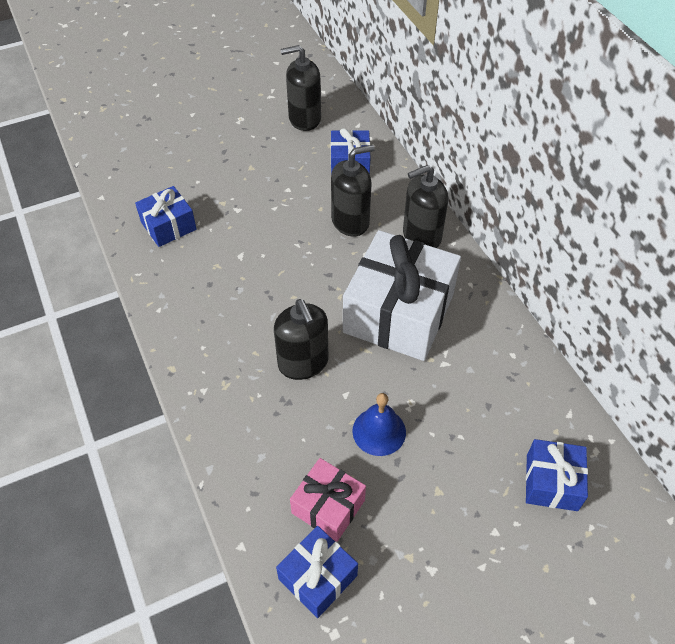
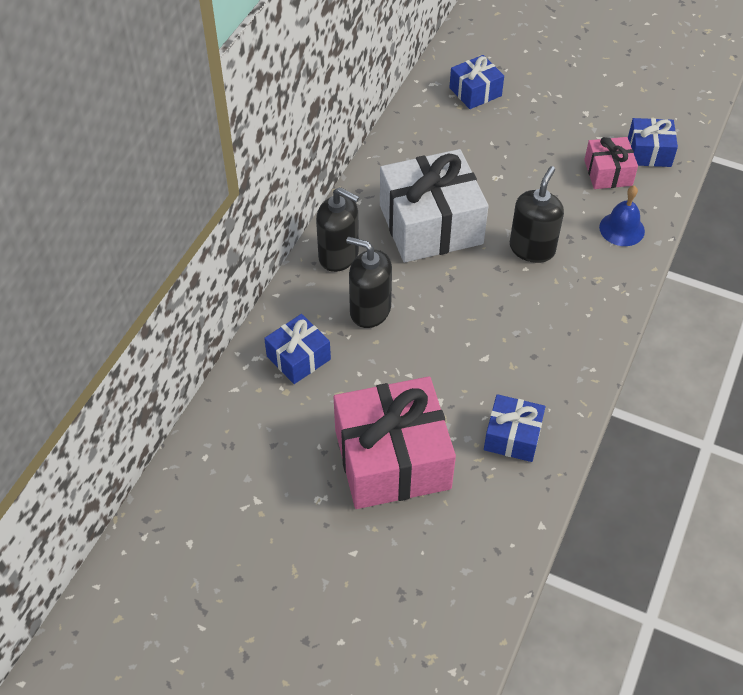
camera: 130 degrees left, 0 degrees up
(225, 162) = (392, 459): none -> pink gift
(304, 119) = (266, 440): black soap dispenser -> none
(379, 431) = (534, 180): blue bell -> blue bell (622, 229)

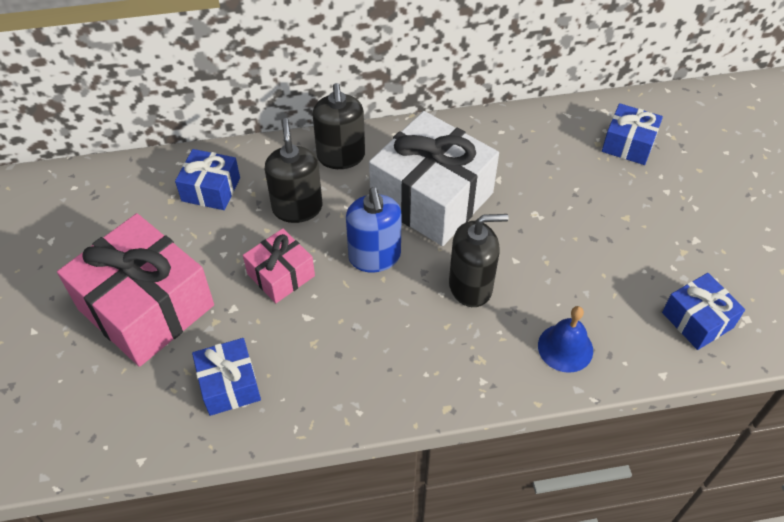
camera: 55 degrees right, 0 degrees up
(460, 288) = (374, 257): none -> blue soap dispenser
(608, 173) = (631, 298): pink gift -> pink gift (281, 275)

